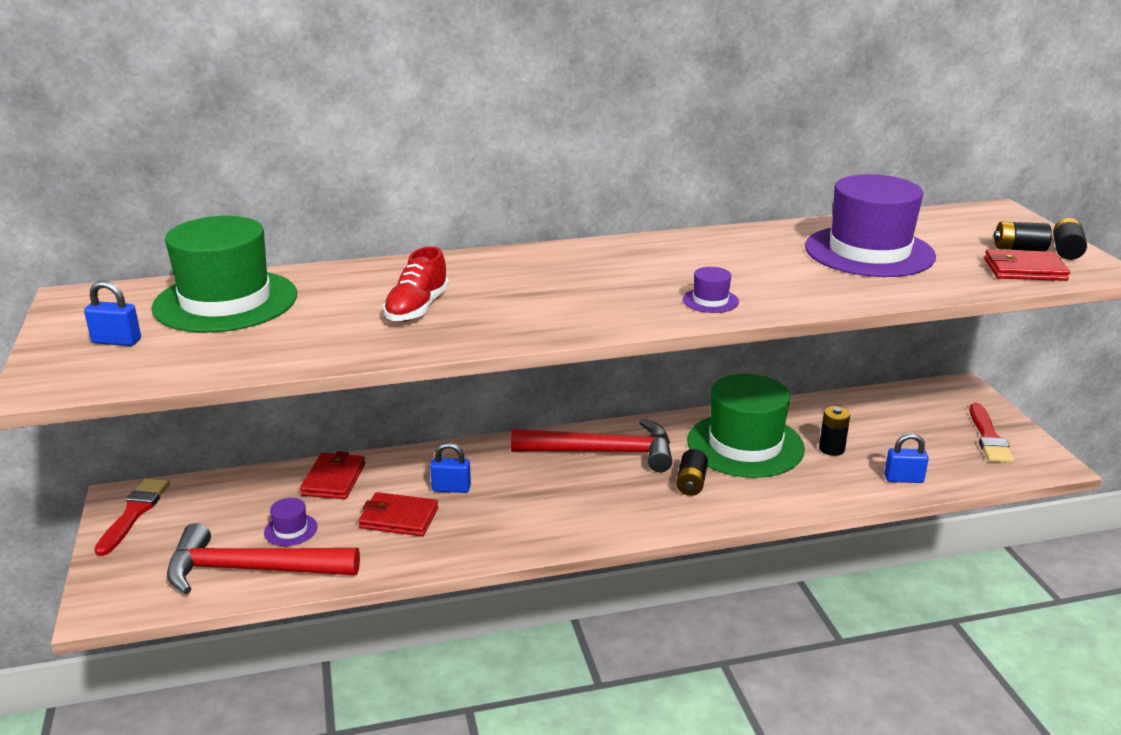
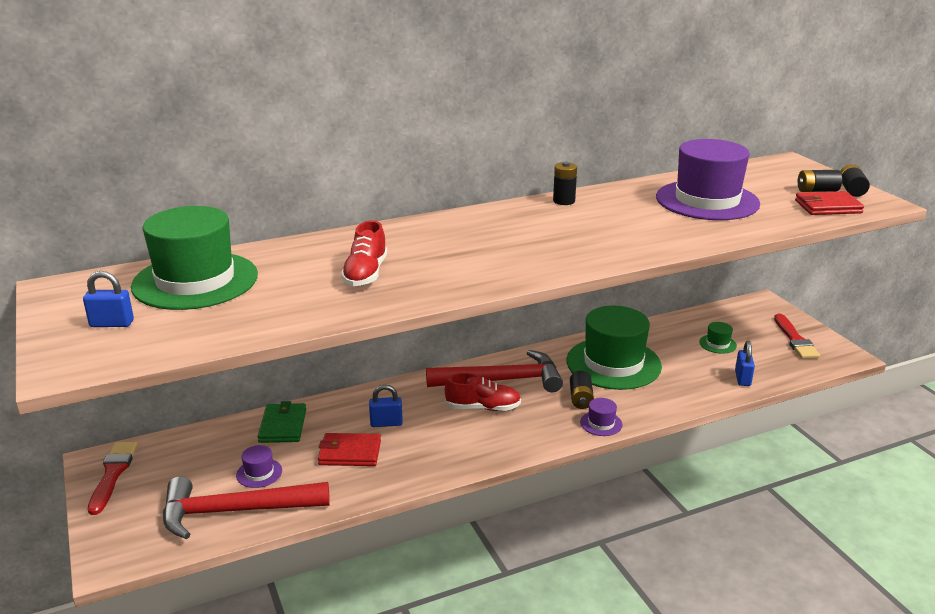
camera: 10 degrees left, 0 degrees up
(334, 479) = (283, 426): red wallet -> green wallet
(570, 482) = (483, 407): none -> red shoe
(710, 301) = (602, 249): purple hat -> purple hat (601, 423)
(831, 449) = (681, 360): black battery -> black battery (564, 201)
(885, 433) = (717, 344): none -> green hat
(903, 479) = (742, 378): blue padlock -> blue padlock turned 75 degrees counterclockwise

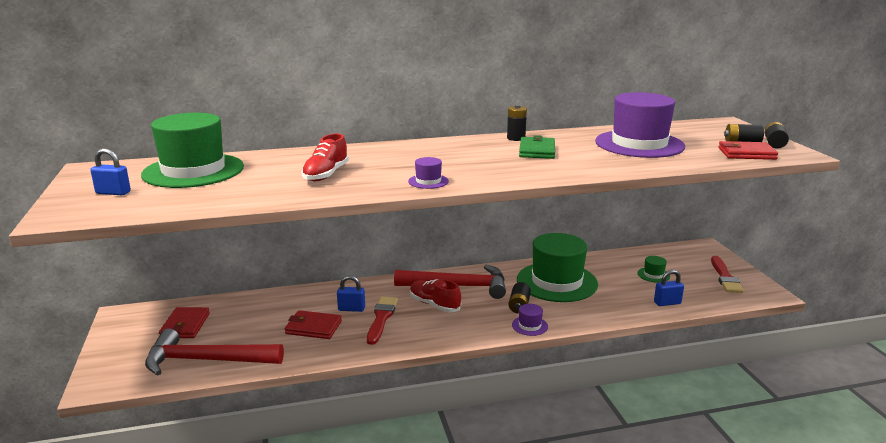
camera: 10 degrees right, 5 degrees down
(113, 474) = (128, 324): red brush -> red brush (381, 318)
(188, 467) = (185, 325): none -> red wallet
(259, 473) = (237, 335): purple hat -> purple hat (428, 181)
(283, 426) = (270, 303): green wallet -> green wallet (537, 151)
(483, 407) = (434, 305): red shoe -> red shoe turned 150 degrees counterclockwise
(742, 378) = (667, 303): blue padlock -> blue padlock turned 60 degrees clockwise

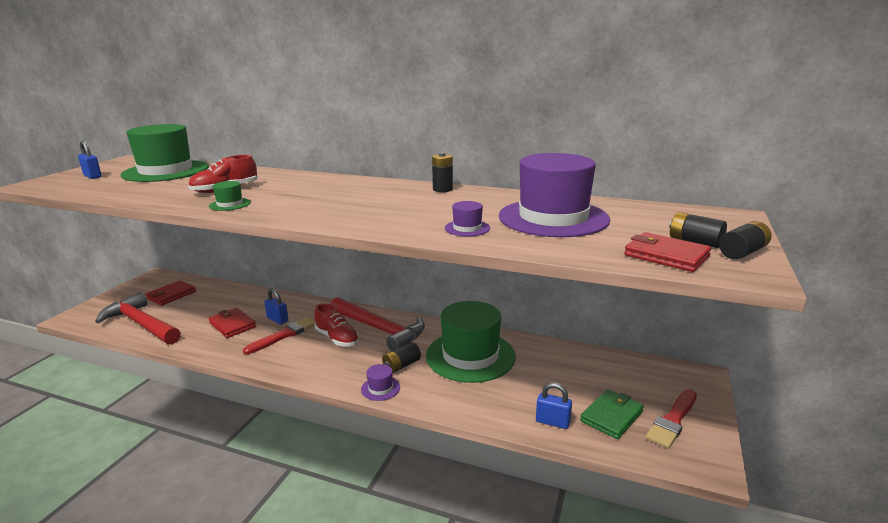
camera: 35 degrees right, 0 degrees up
(428, 181) = (273, 210): purple hat -> purple hat (467, 228)
(434, 305) = (337, 338): red shoe -> red shoe turned 150 degrees clockwise
(537, 151) = (430, 204): green wallet -> green wallet (611, 416)
(653, 275) = (584, 385): green hat -> green hat (230, 204)

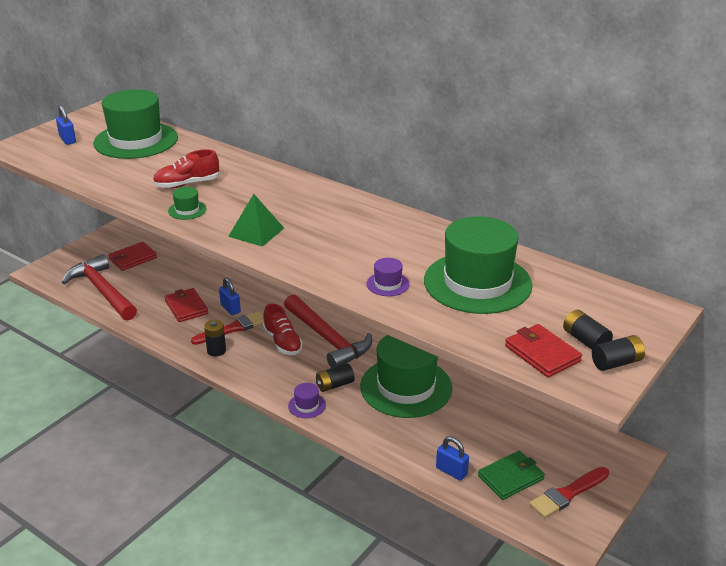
camera: 15 degrees right, 10 degrees up
(309, 210) = (256, 232): none -> green pyramid
(442, 189) = (396, 218): black battery -> black battery (216, 350)
(553, 218) = (477, 283): purple hat -> green hat

